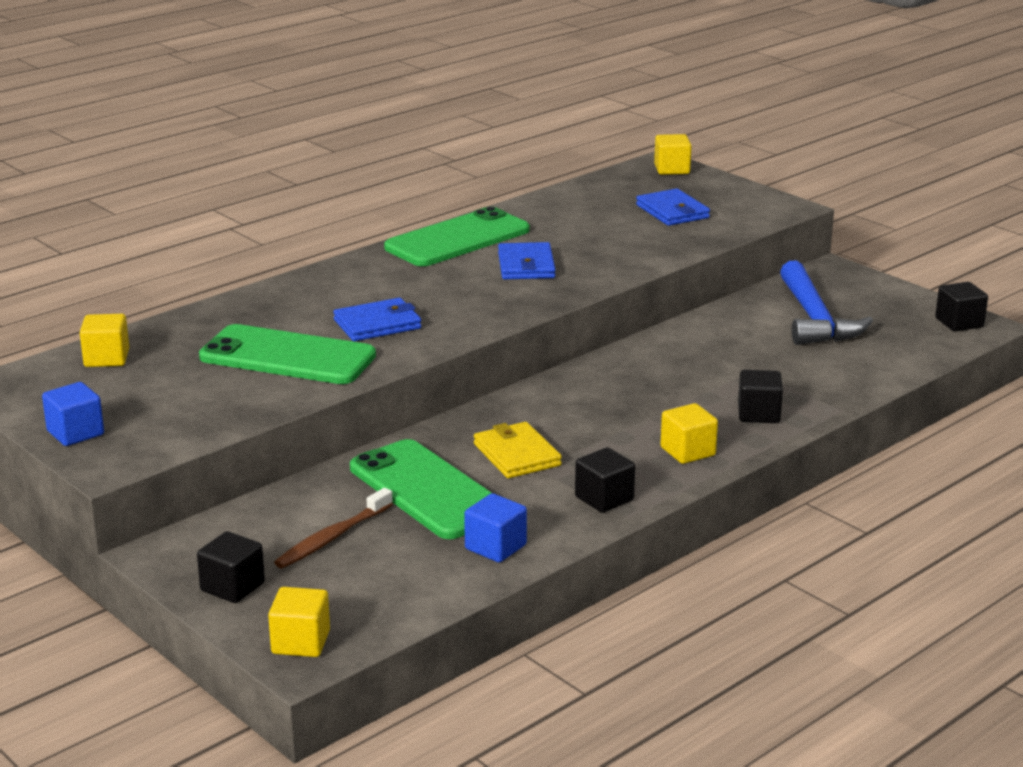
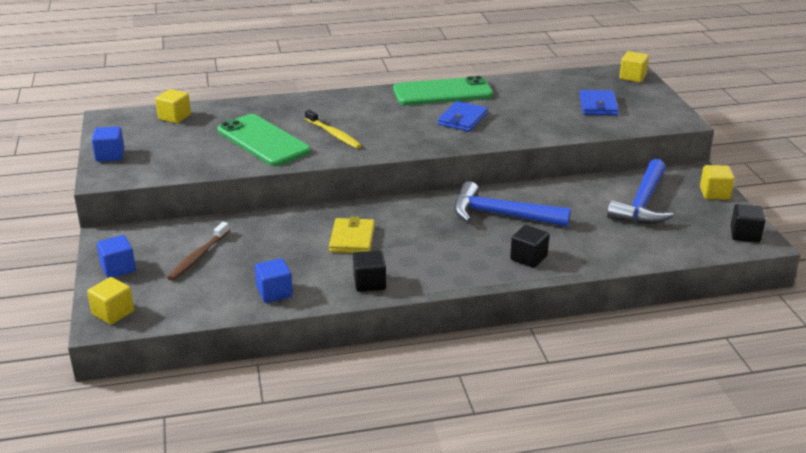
camera: 30 degrees right, 5 degrees up
(232, 587) = (118, 268): black cube -> blue cube
(332, 537) = (198, 257): brown toothbrush -> brown toothbrush turned 45 degrees counterclockwise
(377, 324) = (333, 134): blue wallet -> yellow toothbrush
(427, 490) = (278, 245): green phone -> none
(669, 375) = (501, 215): none -> blue hammer
(688, 451) = (454, 269): yellow cube -> yellow cube (714, 193)

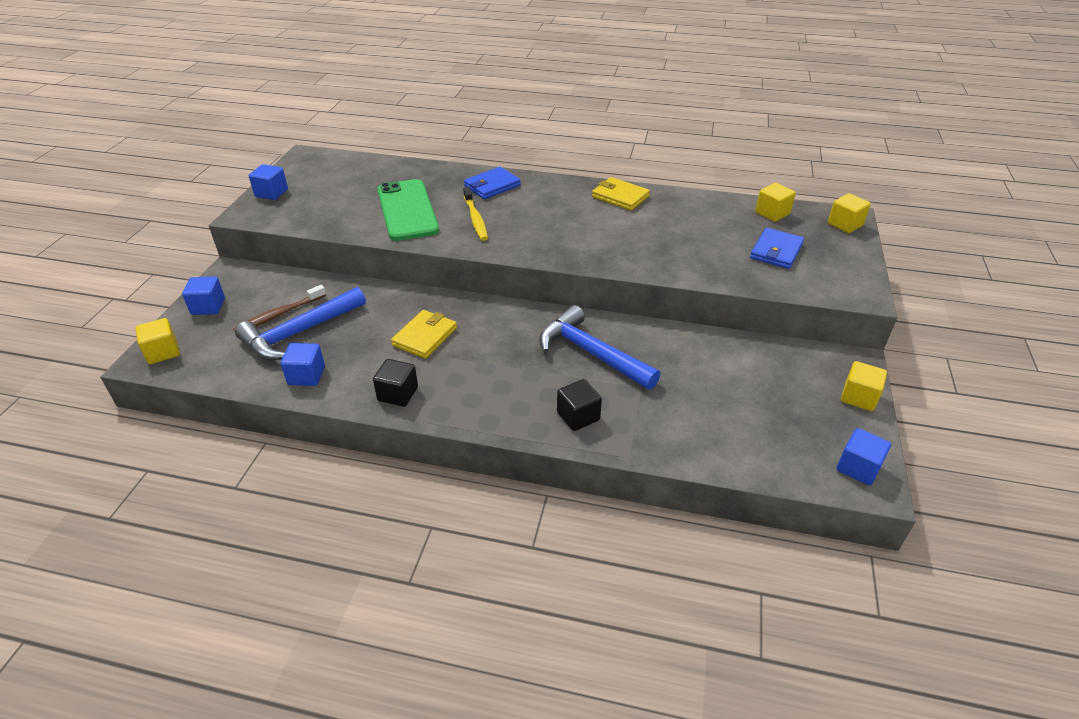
camera: 25 degrees right, 10 degrees up
(174, 117) = (357, 167): yellow cube -> yellow cube (772, 213)
(442, 92) = (620, 196): green phone -> yellow wallet
(462, 119) = (614, 232): blue wallet -> blue wallet (492, 186)
(642, 203) = (759, 385): blue hammer -> blue hammer (299, 332)
(745, 235) = (858, 468): black cube -> blue cube

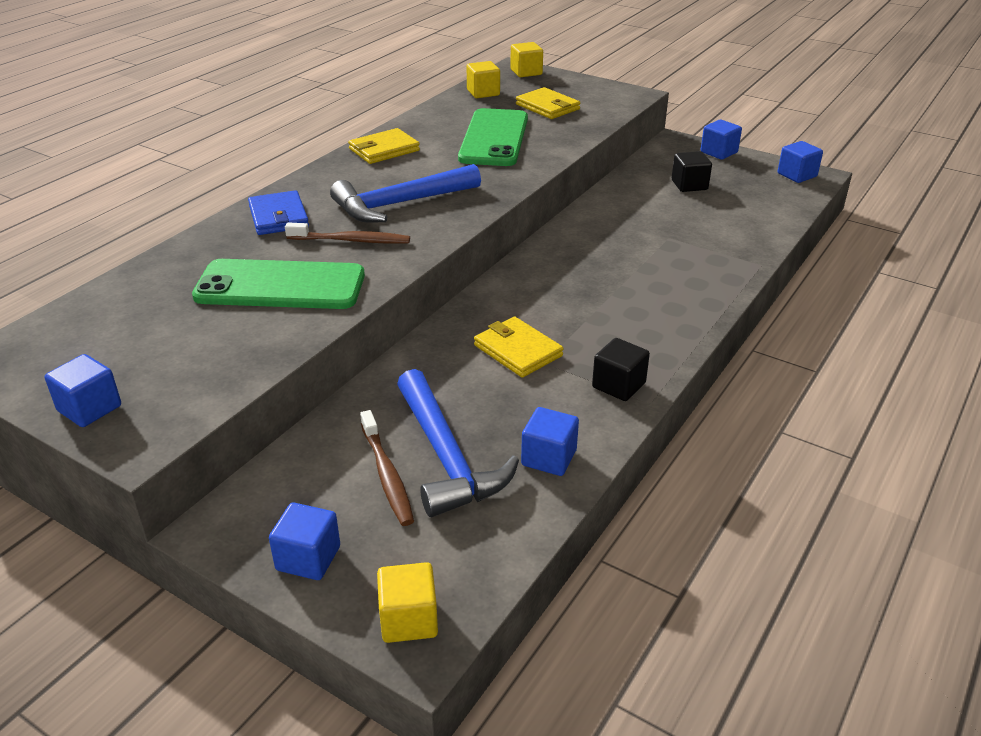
camera: 70 degrees left, 5 degrees down
(475, 219) = (351, 240): yellow toothbrush -> brown toothbrush
(578, 416) = (698, 278): black cube -> black cube (689, 185)
(591, 353) = (605, 251): blue hammer -> blue hammer (400, 204)
(683, 238) = (494, 138): none -> green phone
(776, 251) = (547, 107): blue wallet -> yellow wallet
(858, 397) = (719, 152): yellow cube -> blue cube

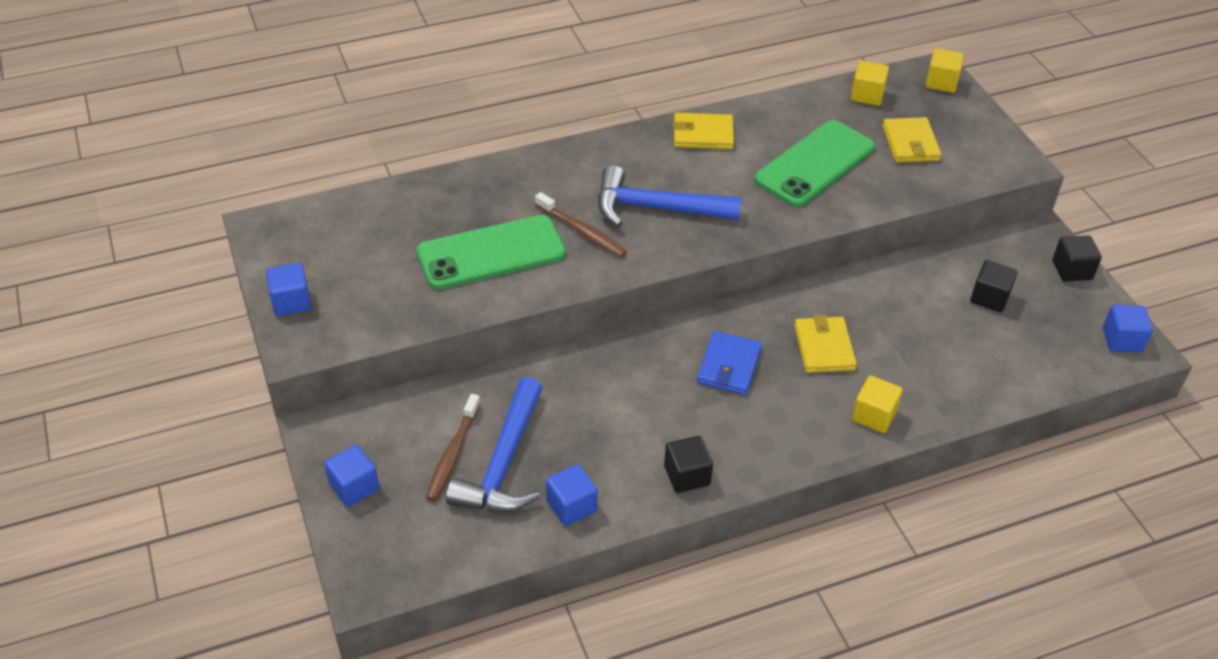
camera: 35 degrees right, 10 degrees up
(278, 217) = (550, 177): blue wallet -> blue wallet (729, 366)
(280, 286) = (491, 253): green phone -> green phone turned 60 degrees counterclockwise
(408, 619) = (374, 567): yellow cube -> yellow cube (874, 416)
(518, 350) = (643, 399): yellow wallet -> yellow wallet (824, 347)
(719, 152) = (1072, 270): blue cube -> black cube

